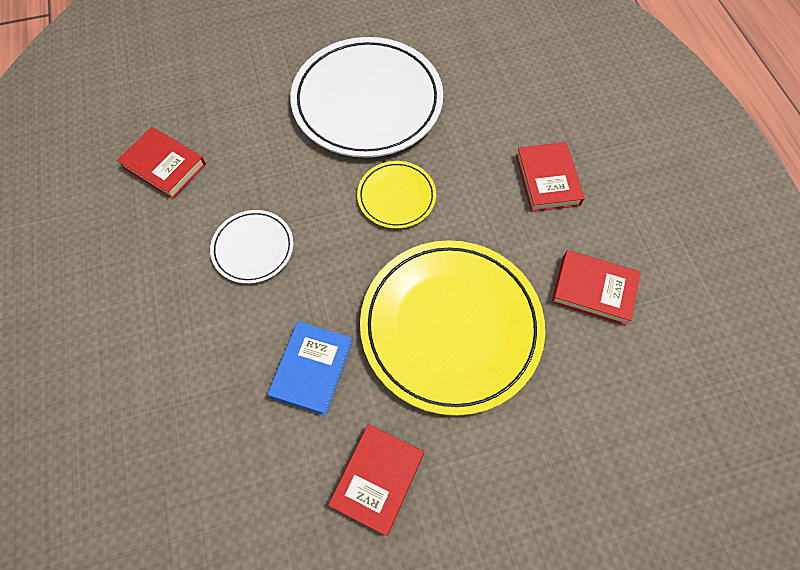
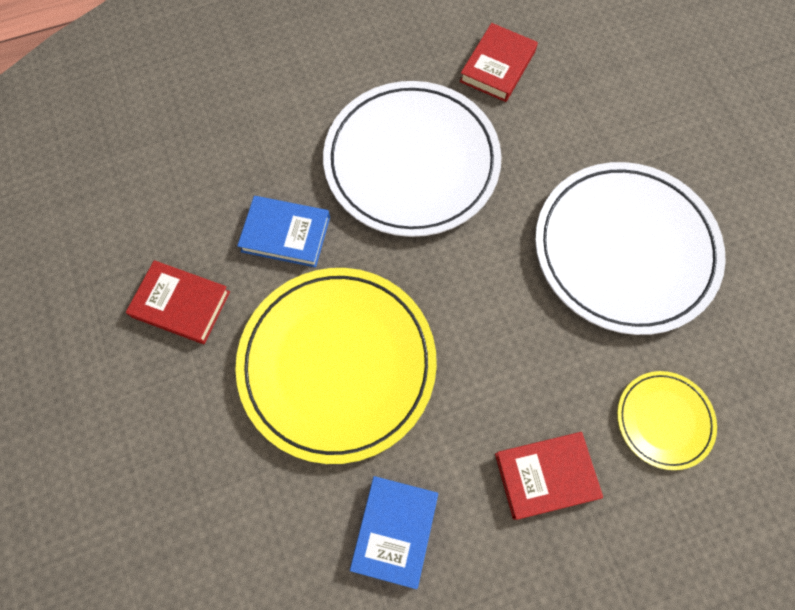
camera: 85 degrees right, 5 degrees up
(253, 248) = (411, 162): white plate -> white plate, size x2.08
(396, 196) = (493, 295): yellow plate -> yellow plate (664, 420)
(593, 289) = (395, 530): red book -> blue book

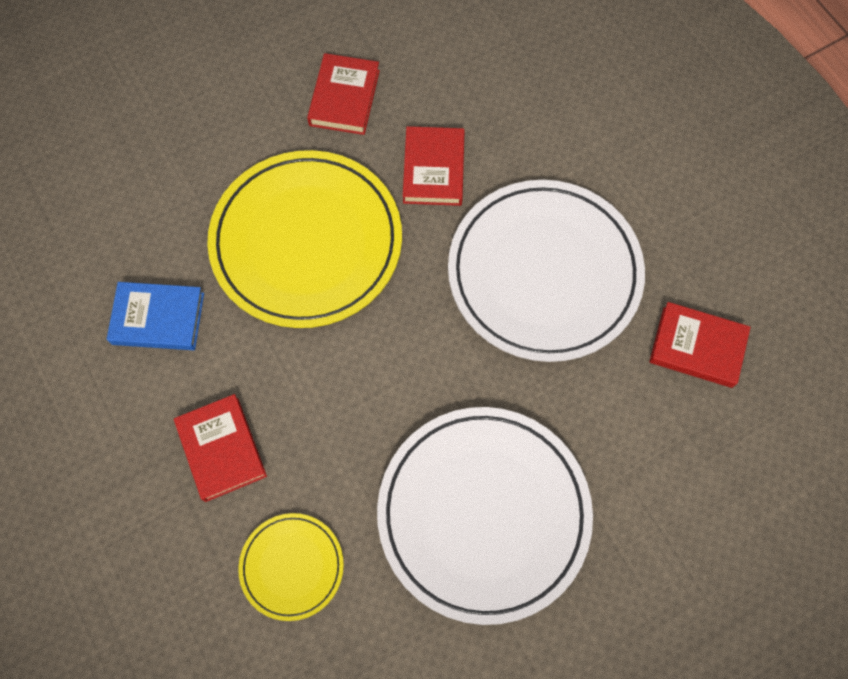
camera: 80 degrees right, 0 degrees up
(286, 234) = (434, 169): blue book -> red book

